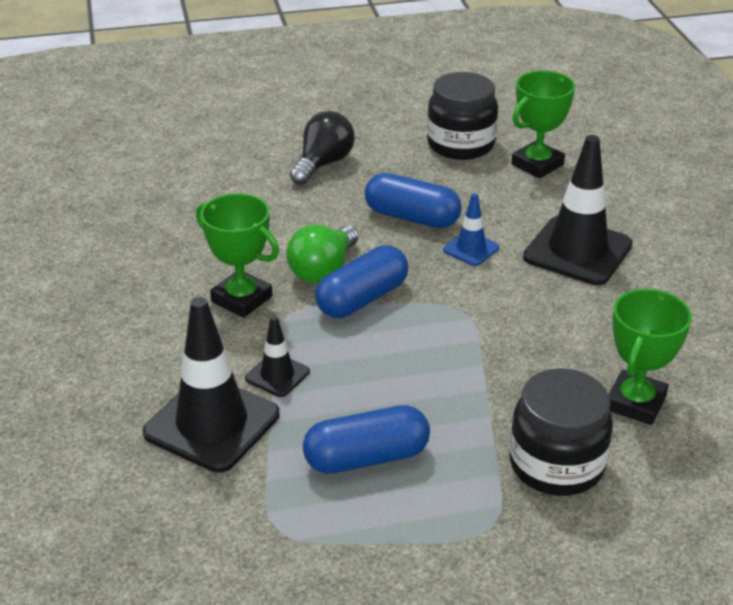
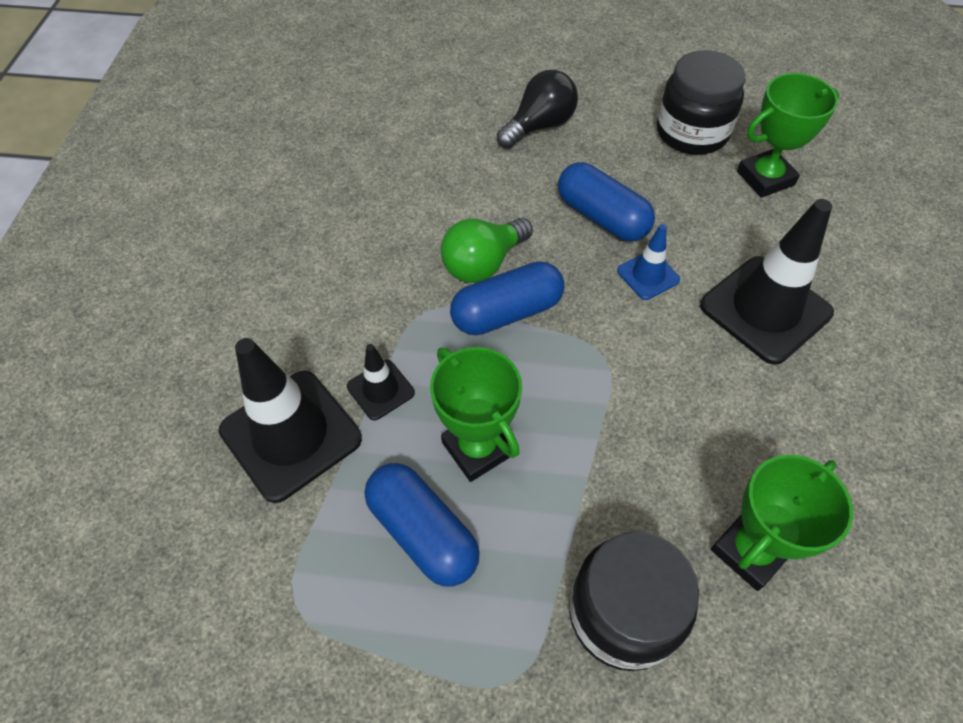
camera: 20 degrees right, 20 degrees up
(242, 299) = (388, 279): green trophy -> green trophy (477, 448)
(366, 458) = (423, 532): blue capsule -> blue capsule turned 45 degrees clockwise

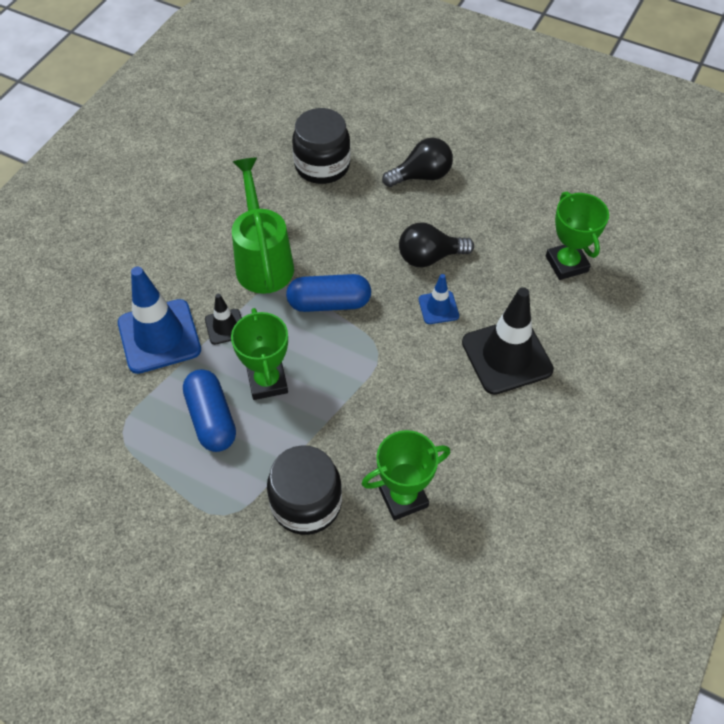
camera: 20 degrees right, 0 degrees up
(291, 435) = (159, 336): black traffic cone -> blue traffic cone
(392, 285) = (263, 261): none -> green watering can
(483, 263) = (330, 265): green light bulb -> none
(602, 217) = (429, 257): blue capsule -> black light bulb
(692, 132) = (532, 213): black jar -> black jar (322, 166)
(765, 178) = (566, 264): green trophy -> green trophy turned 75 degrees clockwise

